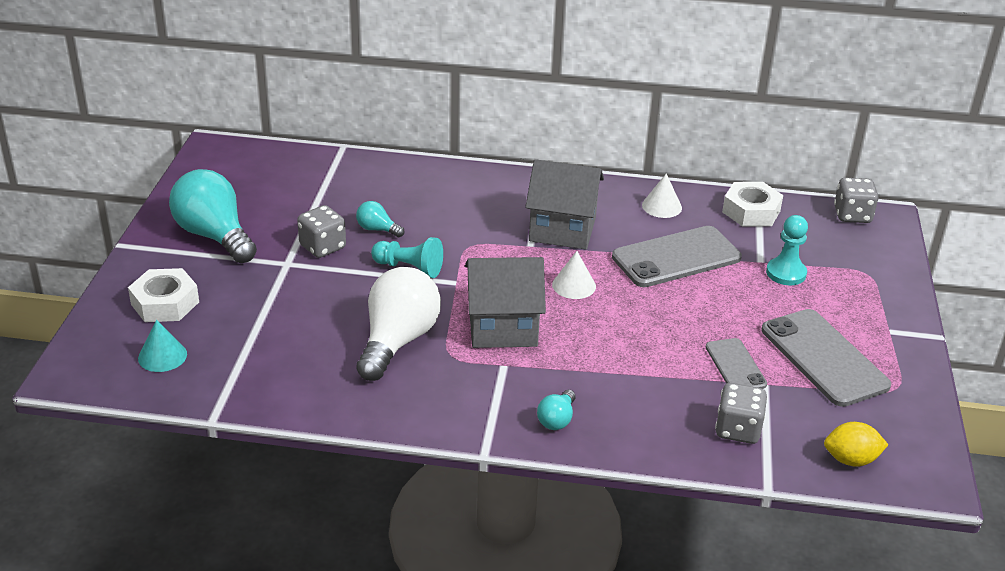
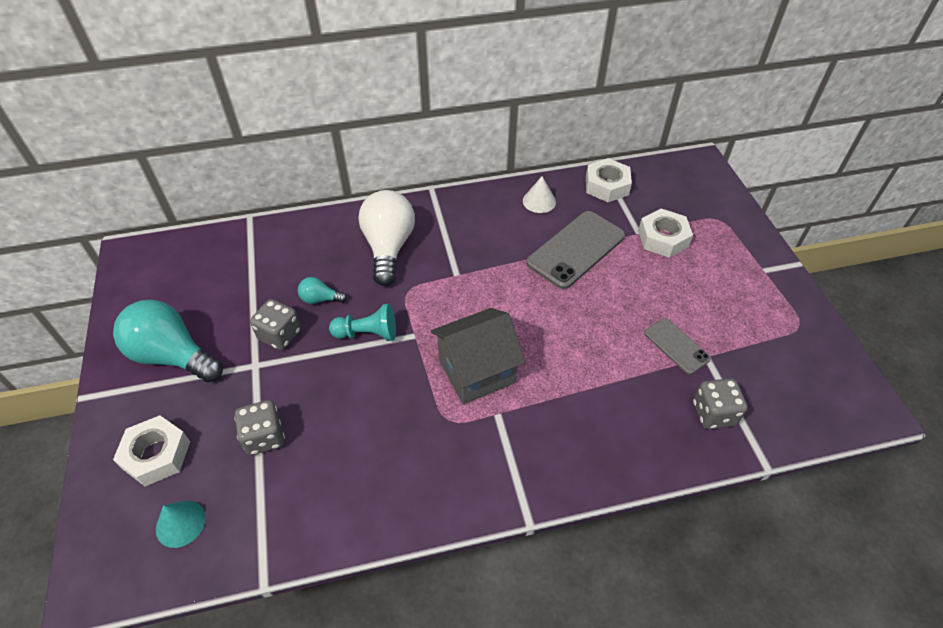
camera: 20 degrees left, 15 degrees up
(398, 341) = (395, 421): white light bulb -> white light bulb (388, 247)
(557, 419) = (570, 459): turquoise light bulb -> none
(562, 229) = (474, 249): grey house -> none
(574, 285) = (512, 305): white cone -> none
(786, 273) = (663, 238): turquoise pawn -> white nut
(823, 358) = (734, 314): grey phone -> none
(851, 460) = (809, 412): yellow lemon -> none
(852, 215) = (678, 167): grey dice -> grey dice (265, 437)

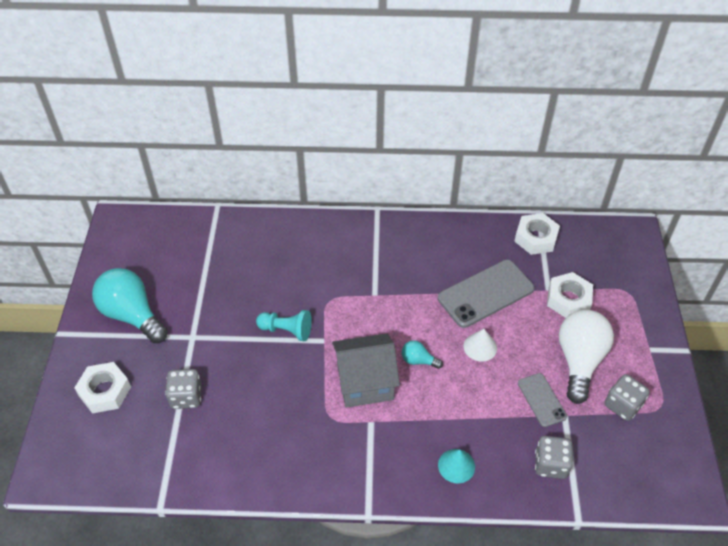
camera: 15 degrees right, 0 degrees up
(180, 523) = (111, 447): turquoise cone -> turquoise cone (456, 465)
(280, 335) = (217, 316): grey dice -> grey dice (622, 405)
(320, 299) = (256, 292): turquoise light bulb -> turquoise light bulb (418, 360)
(388, 247) = (324, 258): white light bulb -> white light bulb (579, 361)
(539, 201) = (468, 241): white cone -> white cone (480, 347)

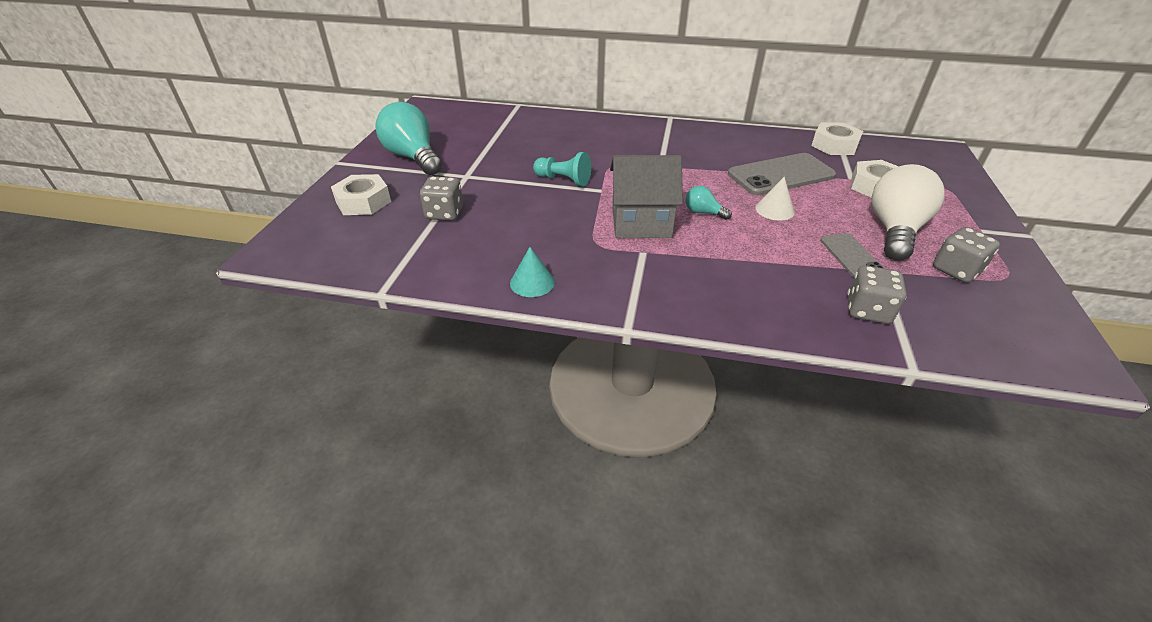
camera: 10 degrees right, 10 degrees down
(456, 465) = (744, 298): turquoise cone -> turquoise cone (532, 282)

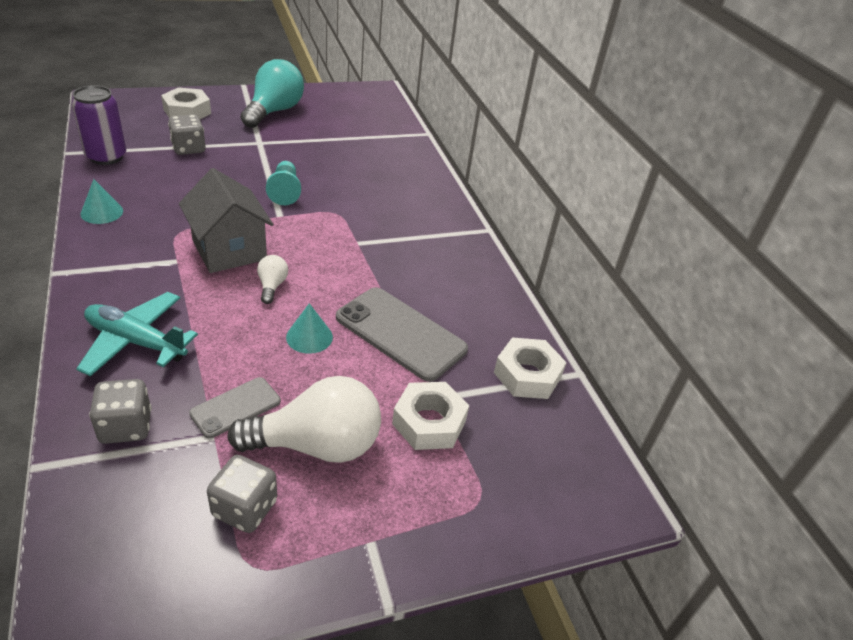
camera: 55 degrees right, 0 degrees up
(416, 265) = (106, 156): none -> purple can
(703, 213) = (272, 286): turquoise light bulb -> white light bulb
(757, 290) = (136, 341): none -> turquoise plane
(774, 210) = (309, 337): white cone -> turquoise cone

